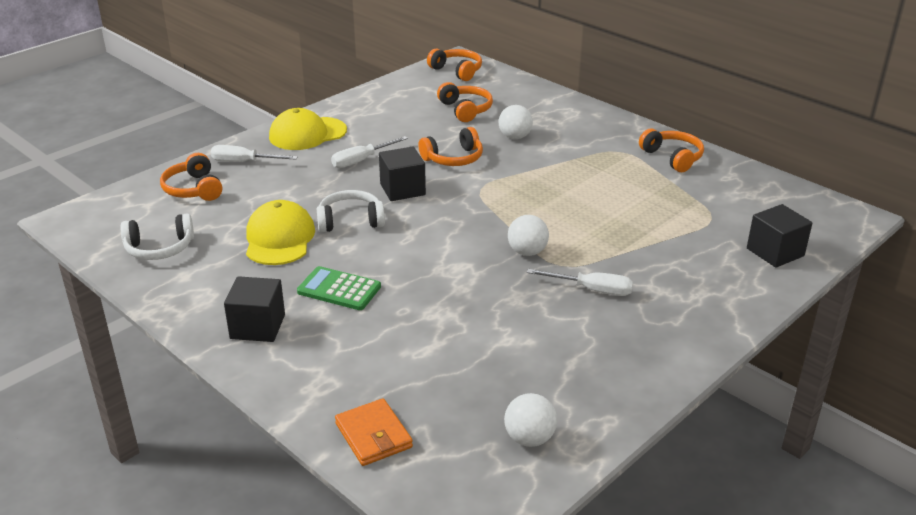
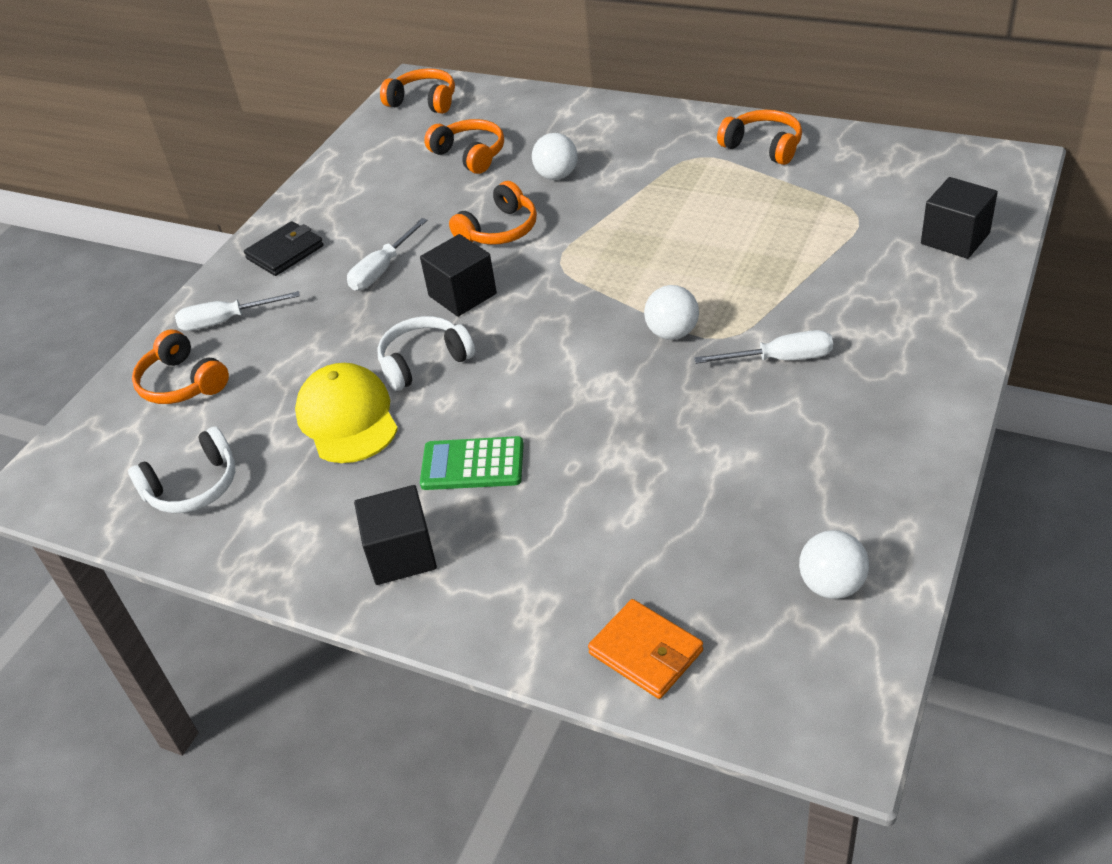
camera: 15 degrees left, 10 degrees up
(307, 134) = (285, 252): yellow cap -> black wallet

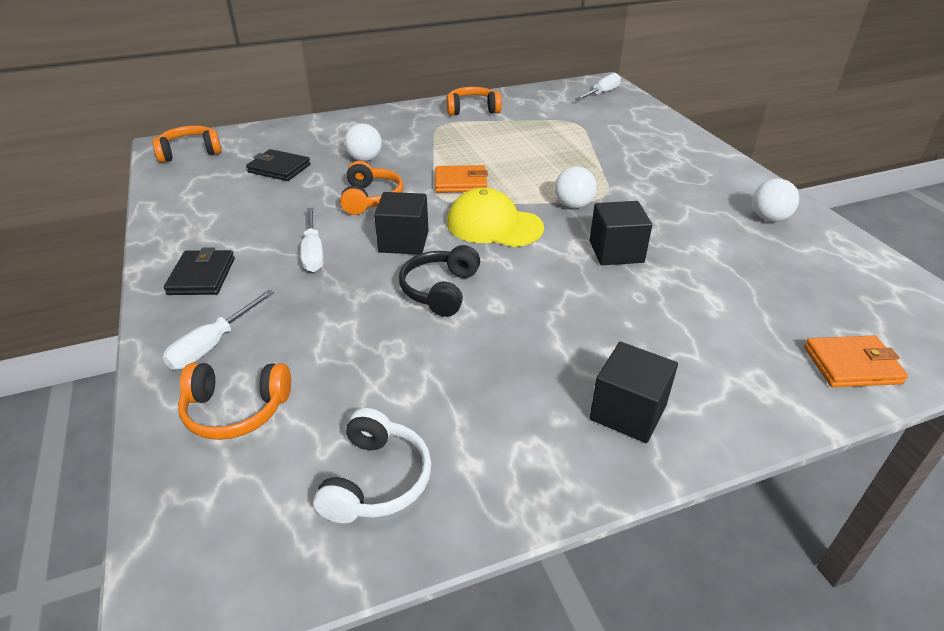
camera: 50 degrees left, 5 degrees down
(347, 418) = (438, 352): yellow cap -> yellow cap (494, 225)
(424, 362) = (440, 290): white headphones -> black headphones
(470, 155) = (279, 168): orange headphones -> black wallet
(472, 465) = (578, 330): green calculator -> none
(604, 249) = (461, 182): none -> orange wallet
(780, 359) = (649, 193): white screwdriver -> white screwdriver (602, 93)
(831, 585) = (857, 276): white ball -> white ball (769, 218)
(955, 238) = (633, 116): black cube -> black cube (616, 251)

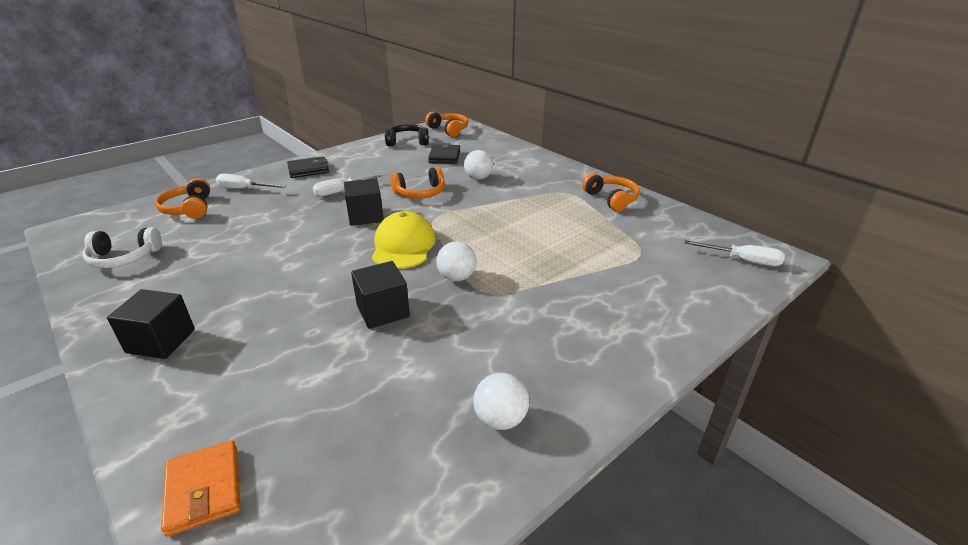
camera: 70 degrees right, 5 degrees down
(440, 290) = (306, 241): black headphones -> black headphones (408, 142)
(461, 182) = (466, 220): orange wallet -> none

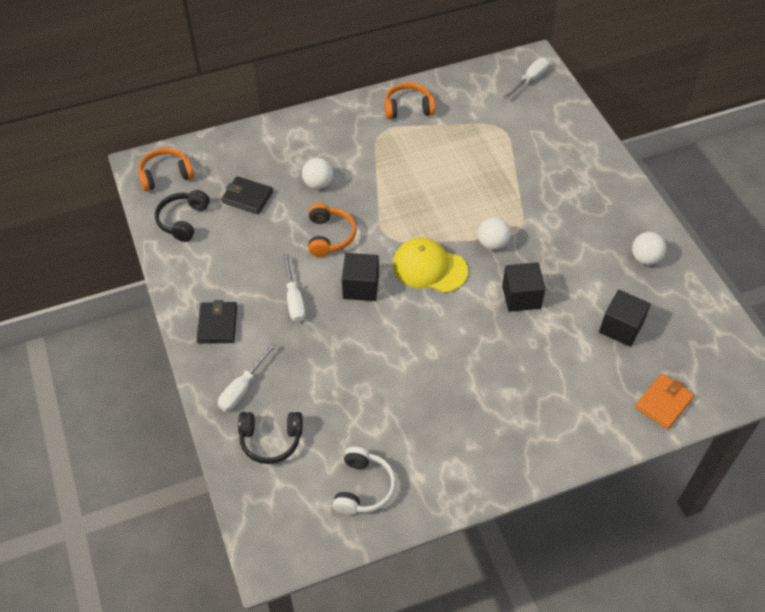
camera: 70 degrees left, 20 degrees up
(161, 341) = (513, 440): black cube -> black cube (621, 327)
(189, 208) = (271, 440): orange headphones -> black headphones
(204, 489) = (663, 403): orange wallet -> orange wallet turned 45 degrees counterclockwise

